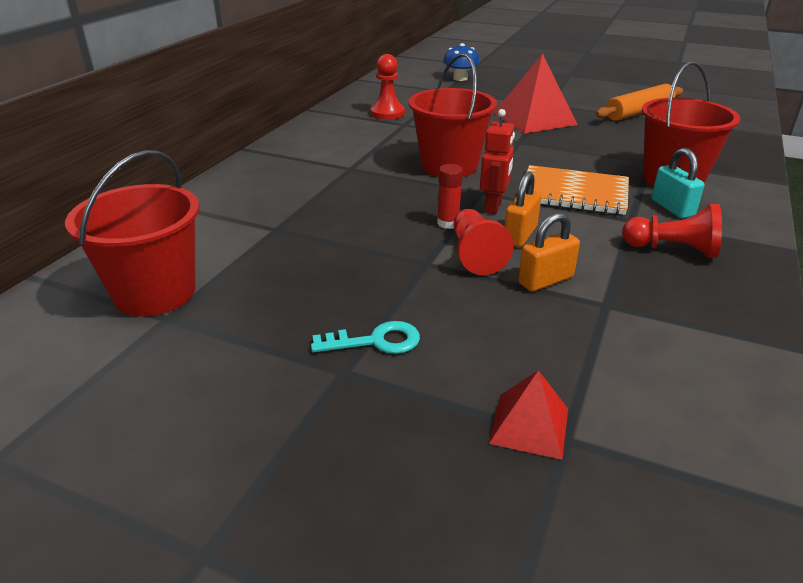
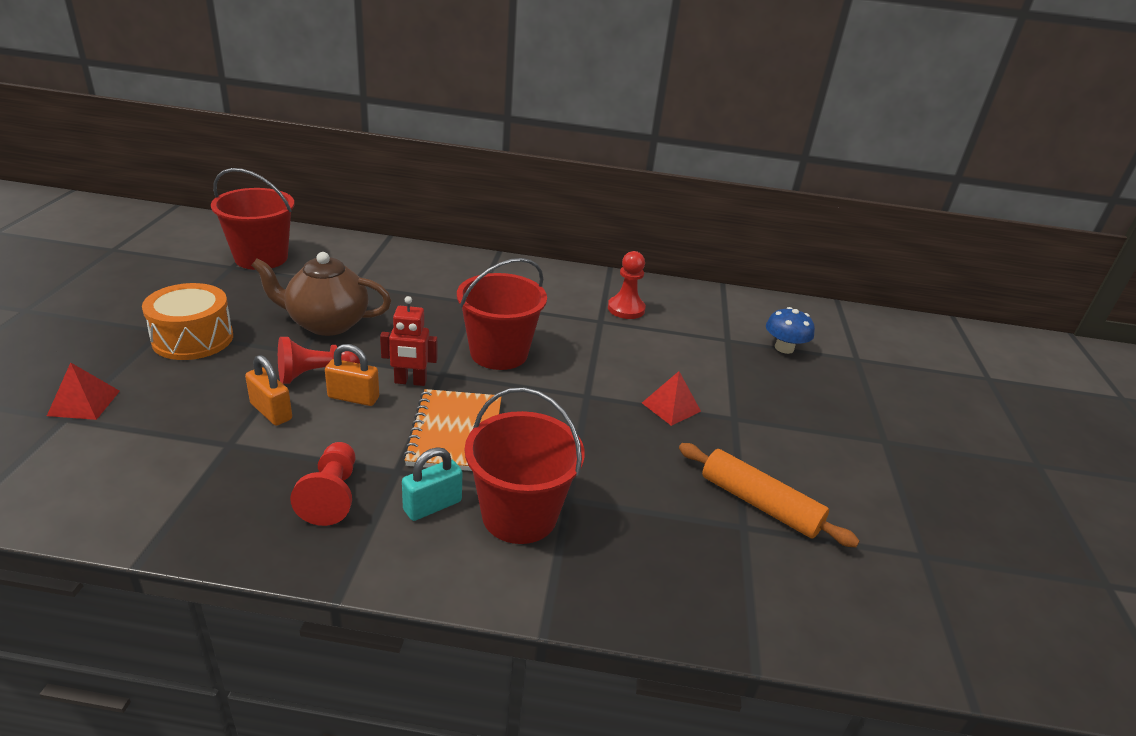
camera: 70 degrees right, 0 degrees up
(366, 246) = (326, 323): none -> brown teapot
(376, 341) = (193, 339): turquoise key -> orange drum
(448, 223) = (372, 358): red glue stick -> none
(534, 119) = (671, 407): red pyramid -> red pyramid, size x0.54

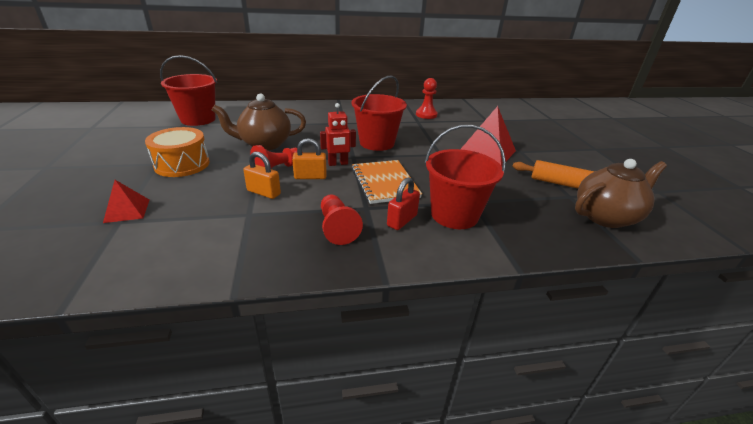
camera: 15 degrees left, 0 degrees up
(432, 506) = (402, 220): turquoise padlock -> red padlock
(671, 407) = (486, 152): red pyramid -> red pyramid, size x1.84
(772, 580) = (605, 216): none -> brown teapot
(784, 348) = (516, 119): blue mushroom -> none

